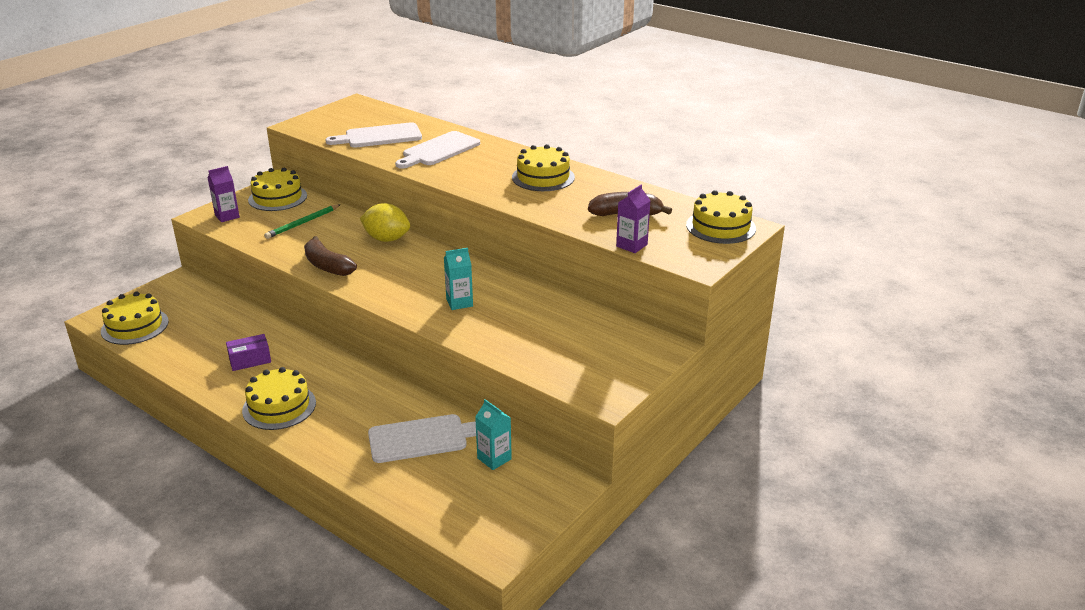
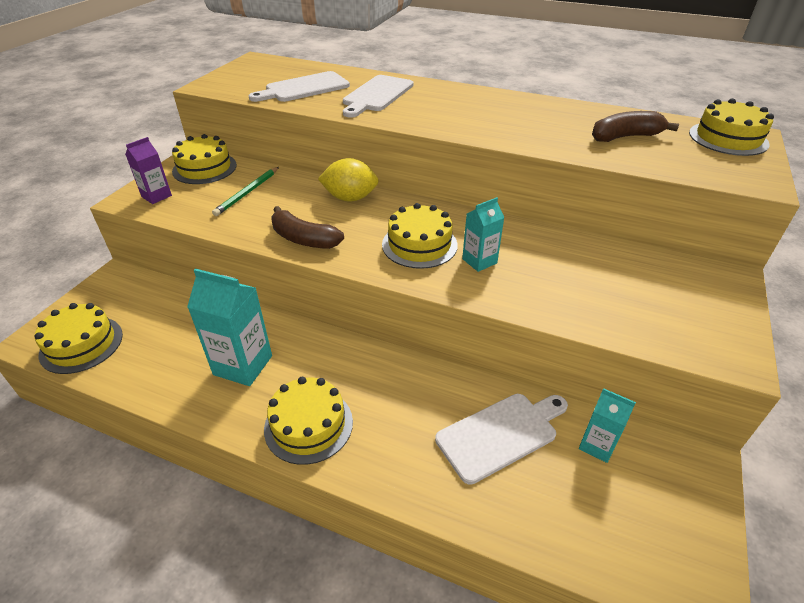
camera: 15 degrees left, 10 degrees up
(250, 360) = (243, 365): purple box -> turquoise carton
(543, 177) = (506, 110): yellow cake -> yellow cake (419, 244)
(631, 245) = (669, 170): purple carton -> none

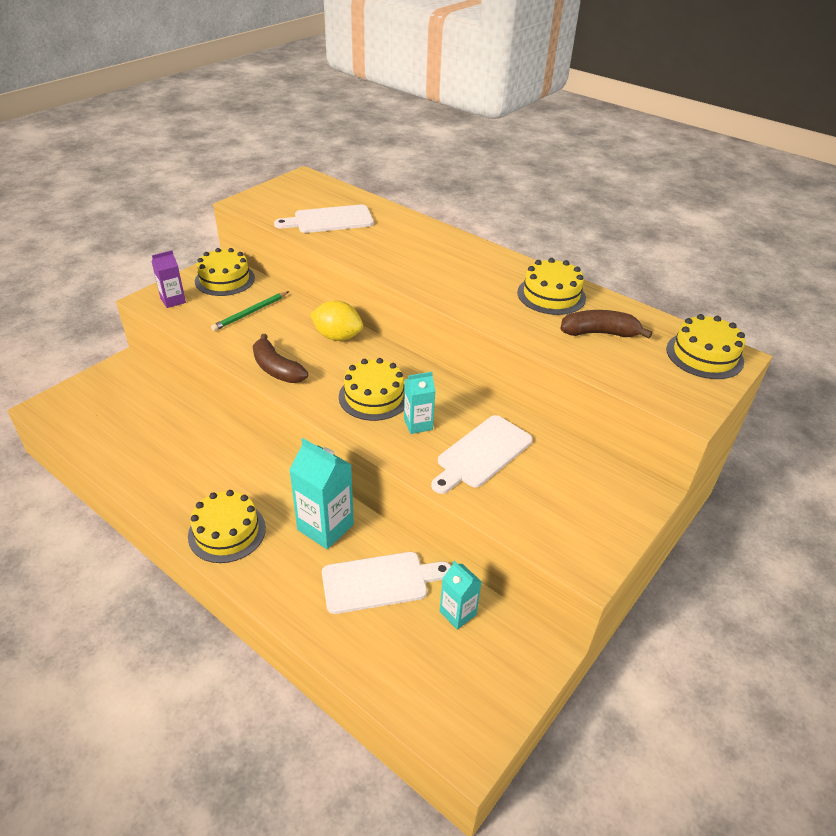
camera: 15 degrees right, 0 degrees up
(81, 344) = (79, 419): yellow cake -> yellow cake (551, 295)
(243, 365) = (196, 469): turquoise carton -> turquoise carton (325, 527)
(377, 95) = (392, 240): white cutting board -> white cutting board (482, 454)

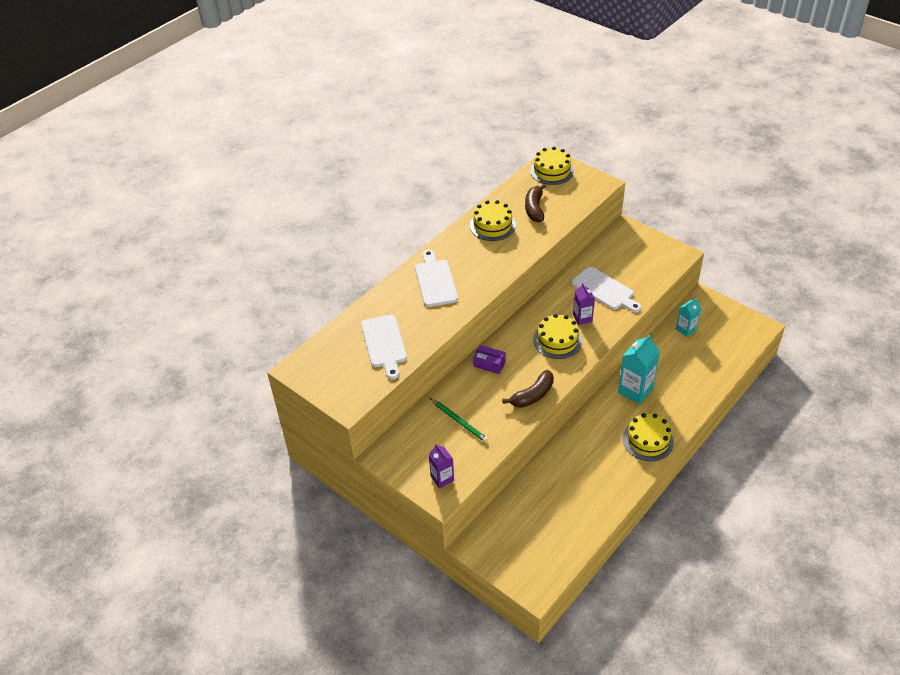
camera: 85 degrees left, 5 degrees up
(225, 279) = (407, 447): yellow cake -> none
(337, 337) = (489, 364): yellow lemon -> purple box
(380, 581) = (671, 362): white cutting board -> white cutting board (435, 281)
(418, 424) = (582, 318): turquoise carton -> purple carton

